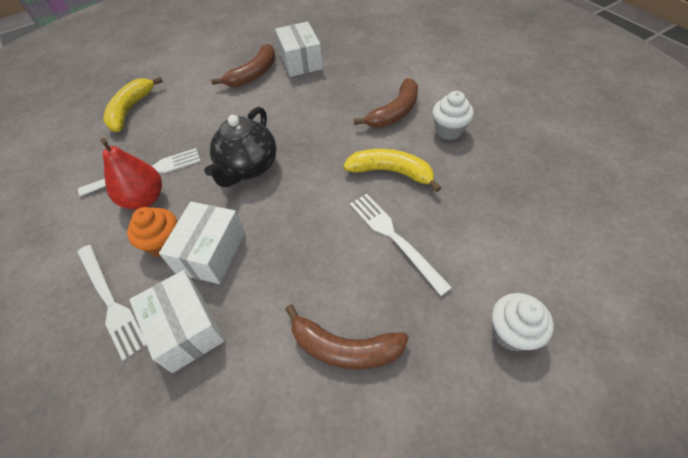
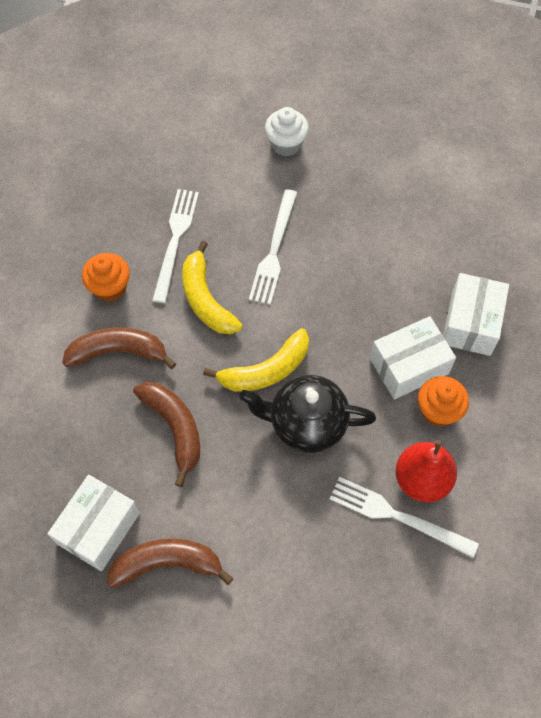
camera: 135 degrees left, 10 degrees up
(110, 301) = (510, 396): white fork -> white fork (175, 240)
(131, 110) = (346, 650): yellow banana -> yellow banana (266, 370)
(248, 167) = (306, 423): black teapot -> black teapot turned 150 degrees counterclockwise
(344, 348) = (385, 222): brown banana -> brown banana (175, 428)
(448, 131) = (110, 288): white cupcake -> orange cupcake

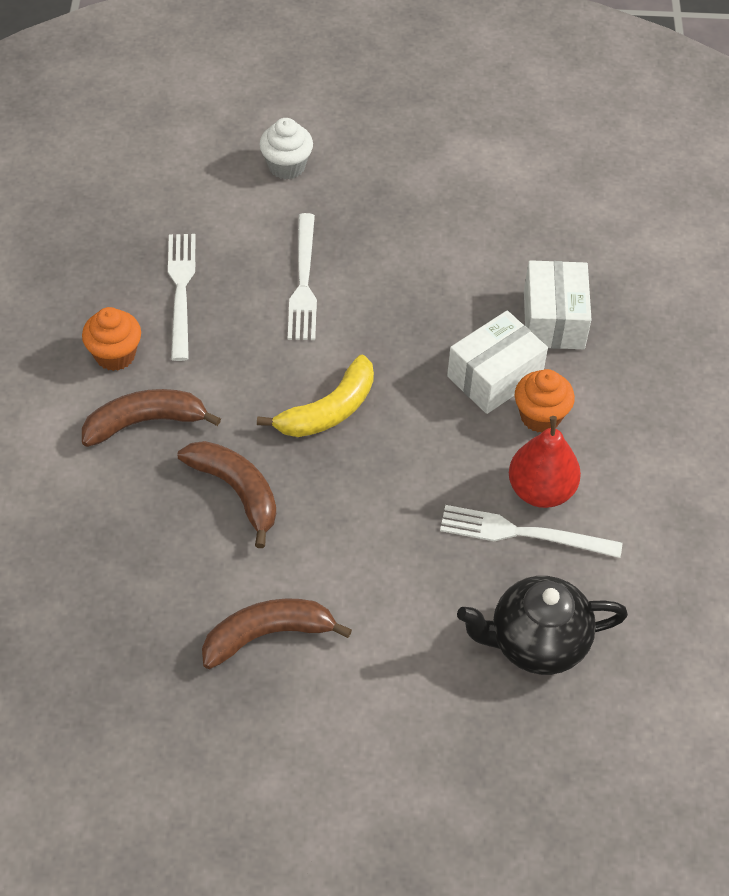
camera: 15 degrees left, 10 degrees down
(98, 528) = (174, 614): white box -> none
(206, 299) = (236, 347): yellow banana -> none
(306, 423) = (391, 457): black teapot -> black teapot (536, 642)

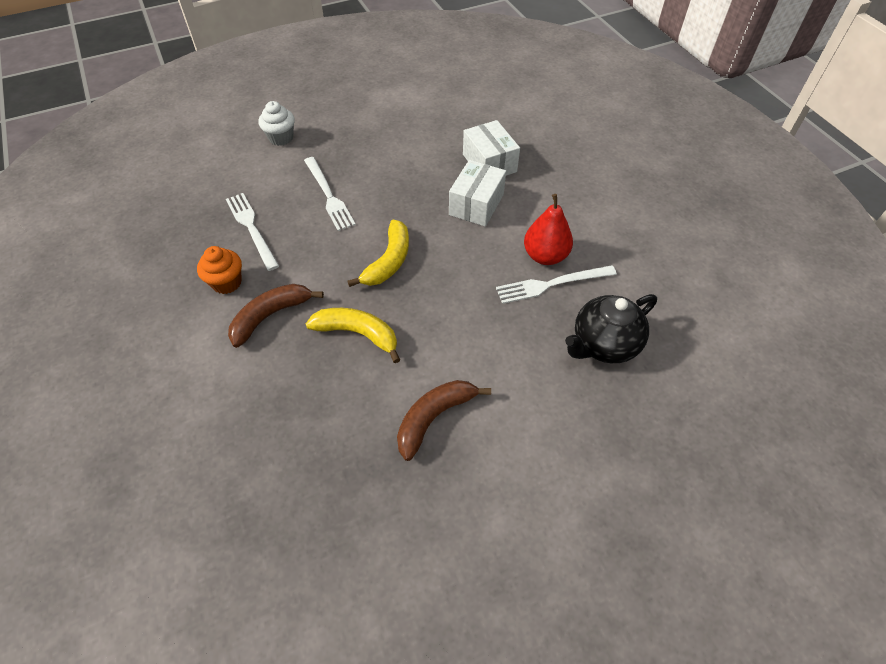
camera: 25 degrees left, 0 degrees up
(236, 491) = (358, 334): brown banana -> yellow banana
(540, 416) = (517, 216): orange cupcake -> none

